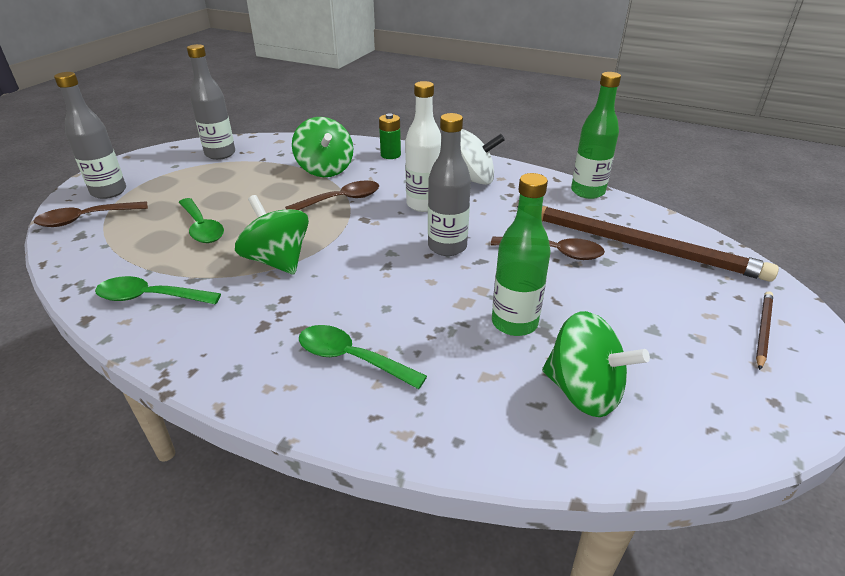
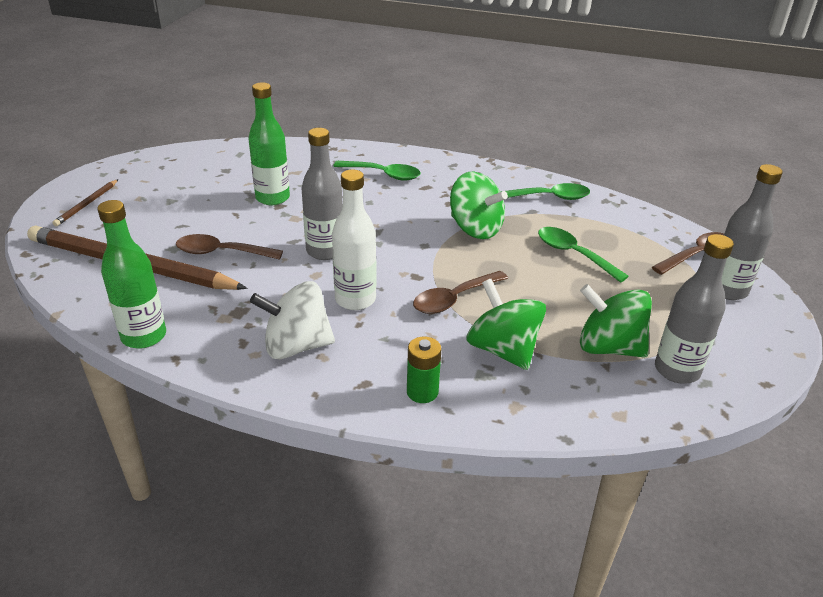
camera: 170 degrees right, 0 degrees up
(583, 391) = (238, 168): green spinning top -> green spinning top (609, 347)

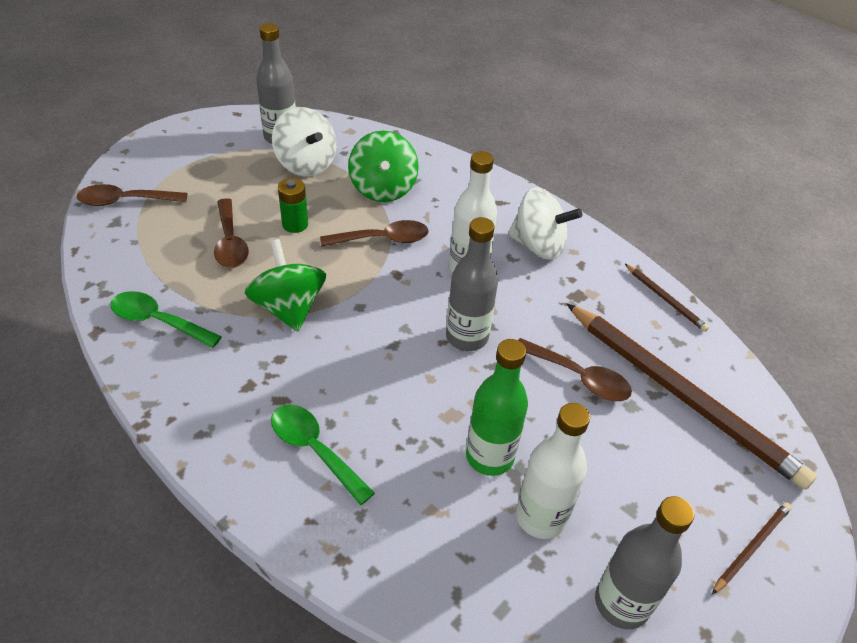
camera: 155 degrees left, 10 degrees up
(144, 336) = (665, 299): green bottle -> brown pencil
(229, 184) = (540, 517): none -> white bottle
(422, 392) = (464, 183): green battery -> green battery (295, 224)
(573, 254) = (230, 242): green spoon -> brown spoon
(609, 347) = (306, 164): green spinning top -> white spinning top
(727, 290) = (155, 167): grey bottle -> grey bottle (621, 603)

